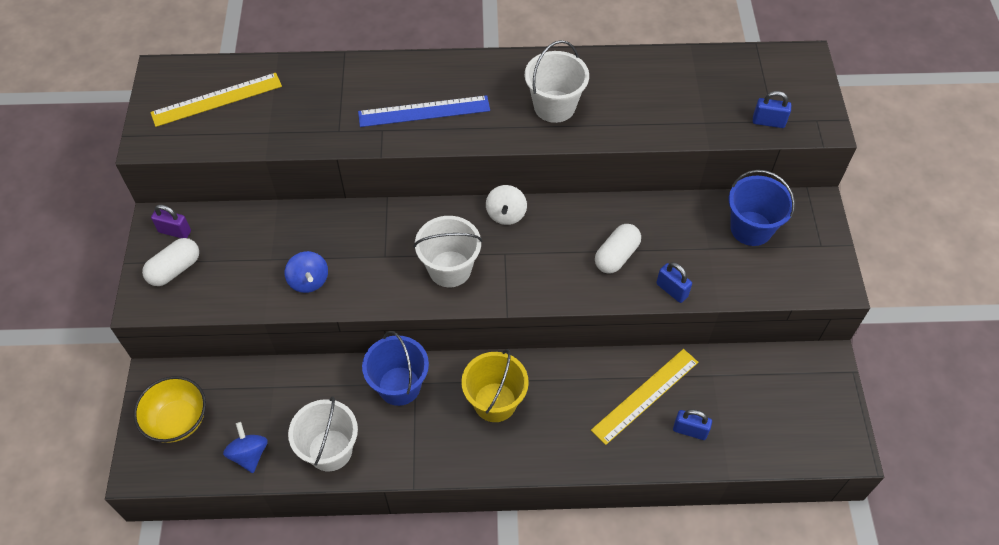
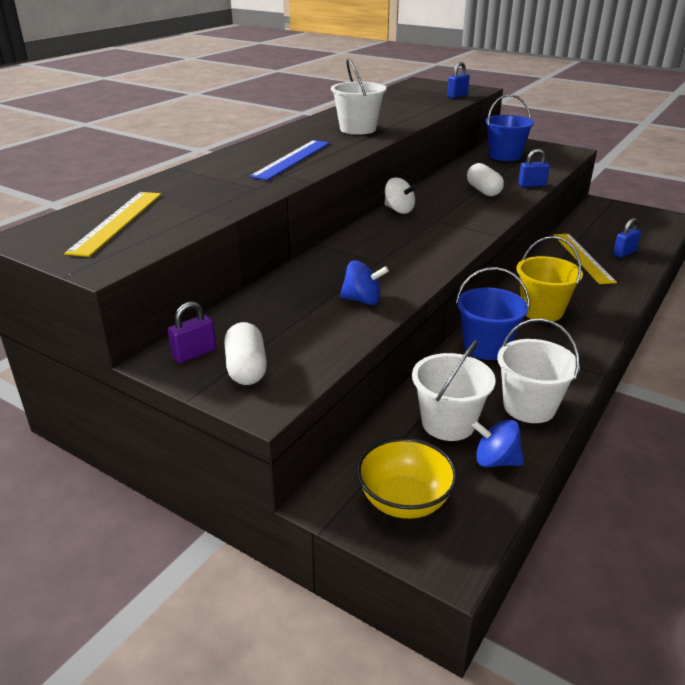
camera: 55 degrees left, 25 degrees down
(450, 269) = (426, 241): white bucket -> white bucket (448, 423)

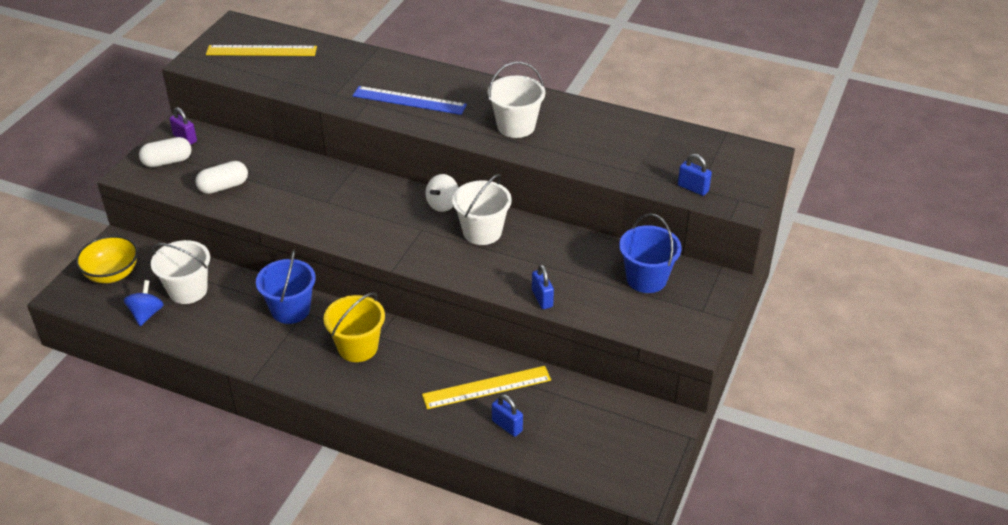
camera: 80 degrees right, 10 degrees up
(362, 300) = (257, 199): blue spinning top -> none
(483, 191) = (513, 260): white capsule -> white capsule (223, 186)
(529, 407) = (207, 333): white bucket -> white bucket (482, 232)

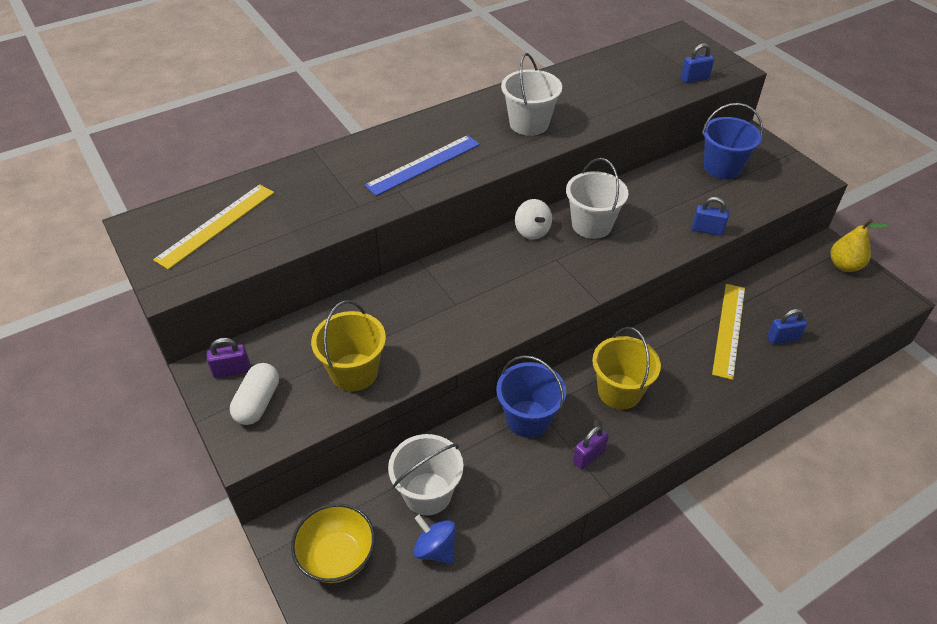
camera: 55 degrees left, 5 degrees up
(223, 186) = (354, 372): white capsule -> yellow bucket
(279, 355) = (588, 456): none -> purple padlock
(653, 441) = (844, 266): none -> yellow pear

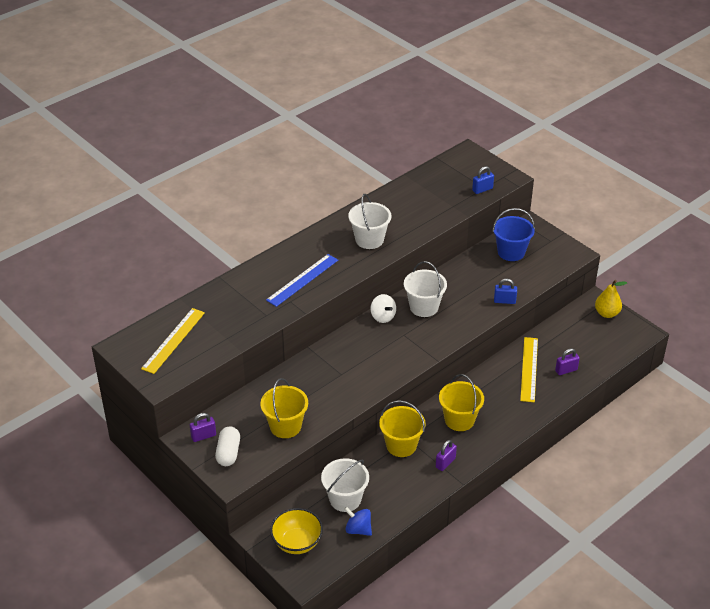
camera: 10 degrees left, 5 degrees down
(528, 419) = (401, 445): blue bucket -> yellow bucket
(783, 338) = (566, 370): blue padlock -> purple padlock

